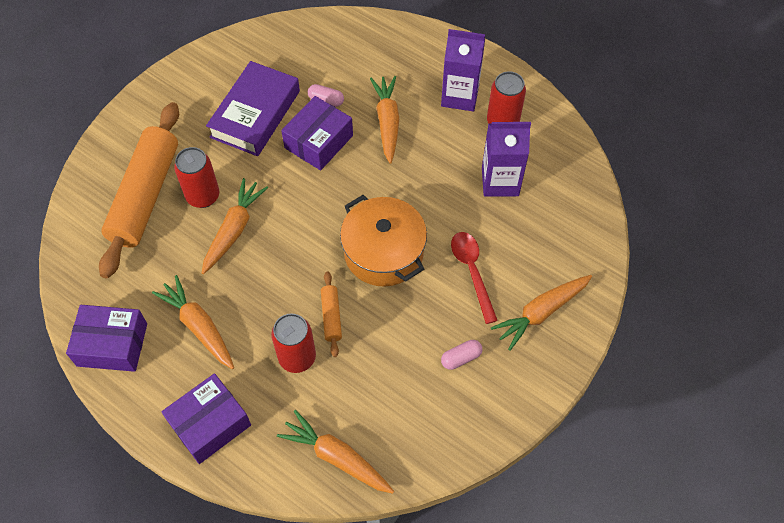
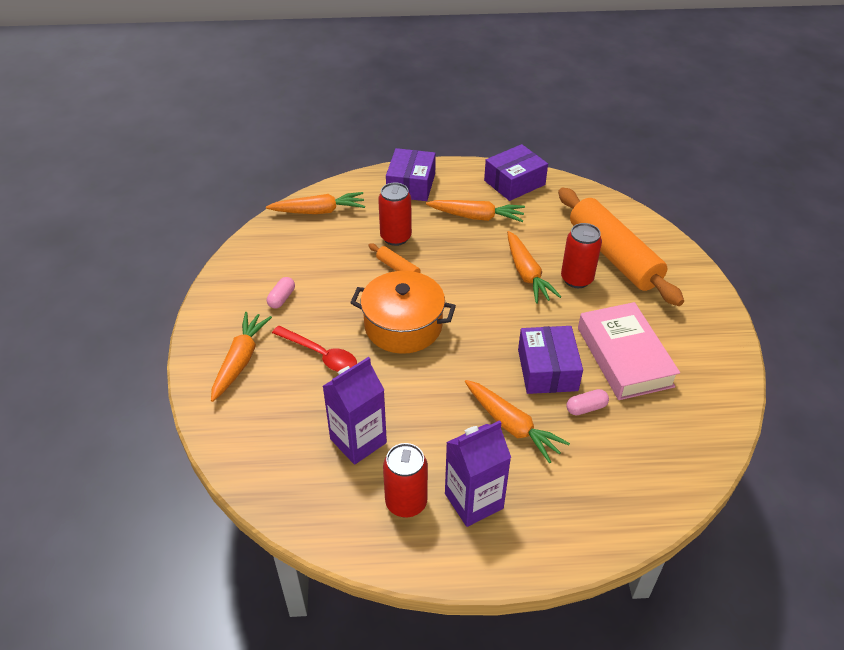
camera: 140 degrees right, 15 degrees down
(255, 114) = (624, 357): purple book -> pink book

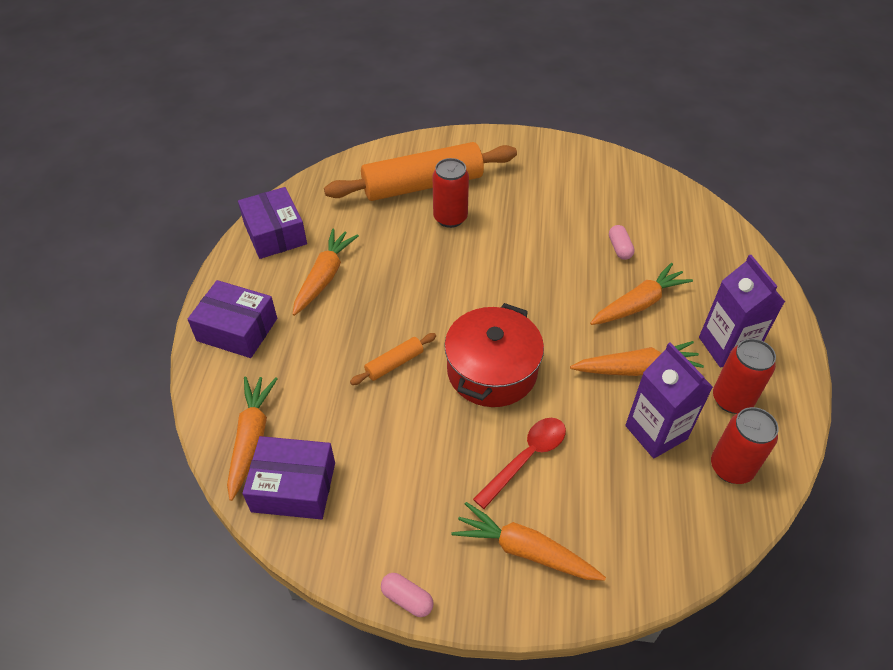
camera: 80 degrees left, 5 degrees up
(282, 298) = (419, 495): pink capsule -> pink capsule (407, 599)
(396, 237) = (336, 358): red can -> red can (731, 468)
(403, 326) = (492, 371): orange pot -> red pot
(526, 274) = (433, 253): orange carrot -> orange carrot (636, 368)
(547, 370) = (571, 265): purple box -> purple box (293, 487)
(624, 357) = (560, 210): pink book -> none

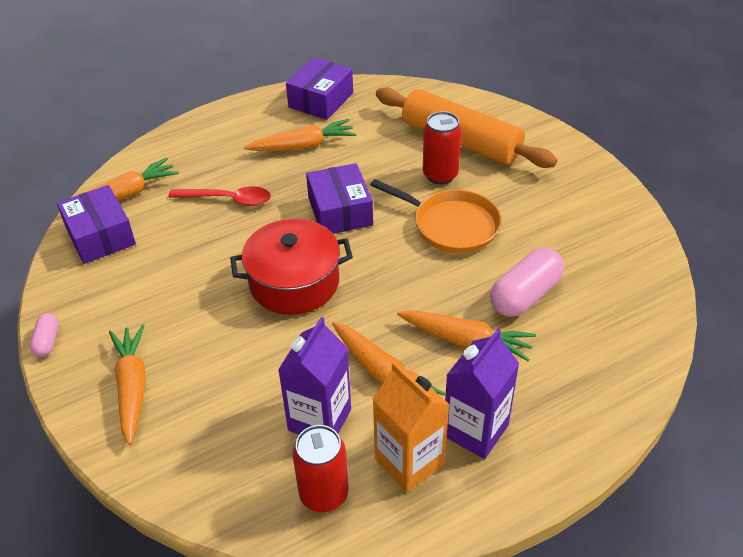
camera: 55 degrees right, 5 degrees down
(237, 329) = (213, 135): purple box -> purple box (340, 211)
(394, 363) = (252, 225): orange rolling pin -> none
(513, 244) = (451, 225): none -> orange pan
(526, 458) = (222, 346): red spoon -> red spoon (228, 199)
(619, 248) = (525, 295): pink capsule -> pink capsule, size x1.93
(732, 400) = (409, 462): red can -> orange carton

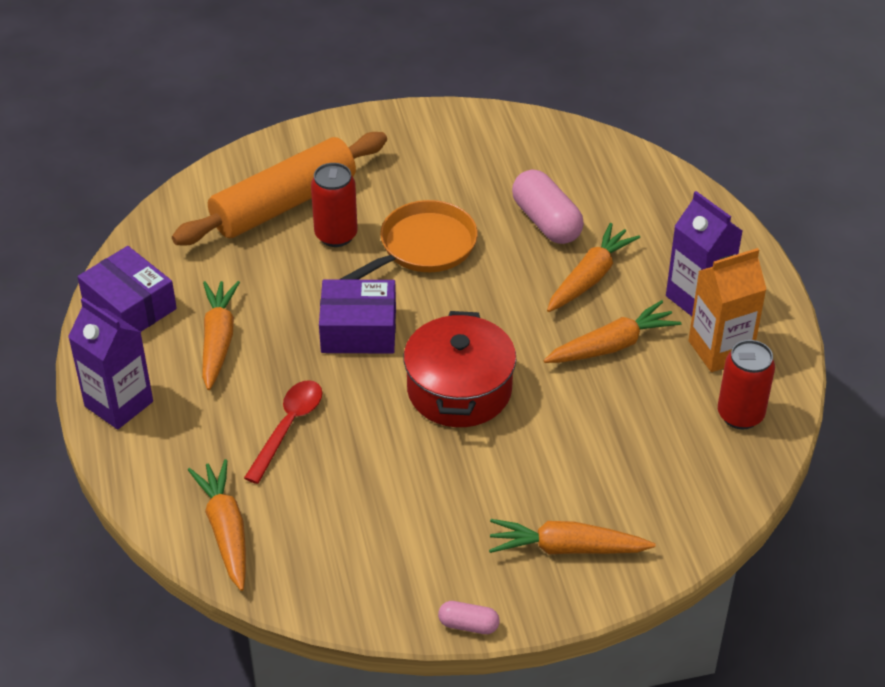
camera: 75 degrees left, 0 degrees up
(100, 236) = (298, 562): purple box -> none
(319, 420) = (655, 402): purple carton -> purple carton (119, 404)

